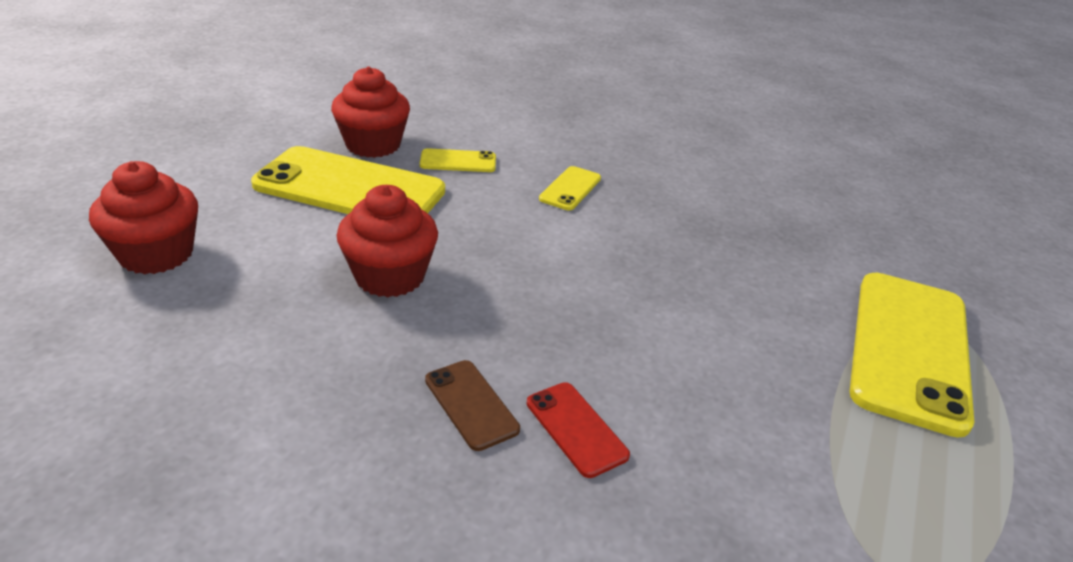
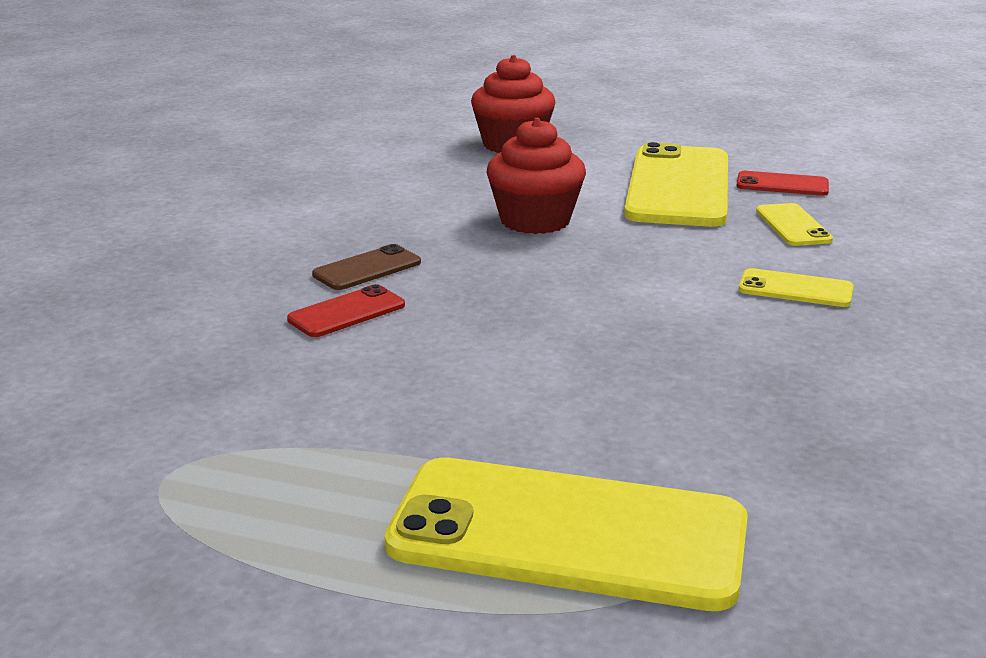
camera: 85 degrees right, 10 degrees down
(373, 145) = (782, 185): red cupcake -> red phone

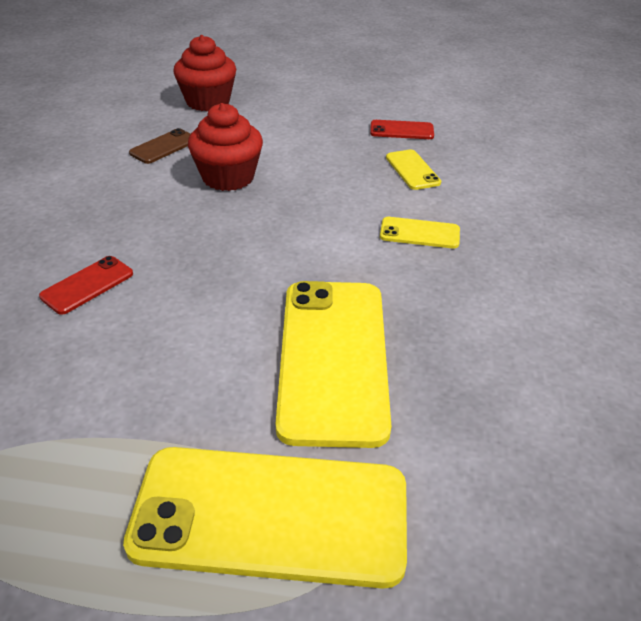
camera: 10 degrees left, 15 degrees up
(367, 269) = (102, 236): brown phone -> brown phone (163, 147)
(678, 187) = (329, 137): yellow phone -> yellow phone (333, 358)

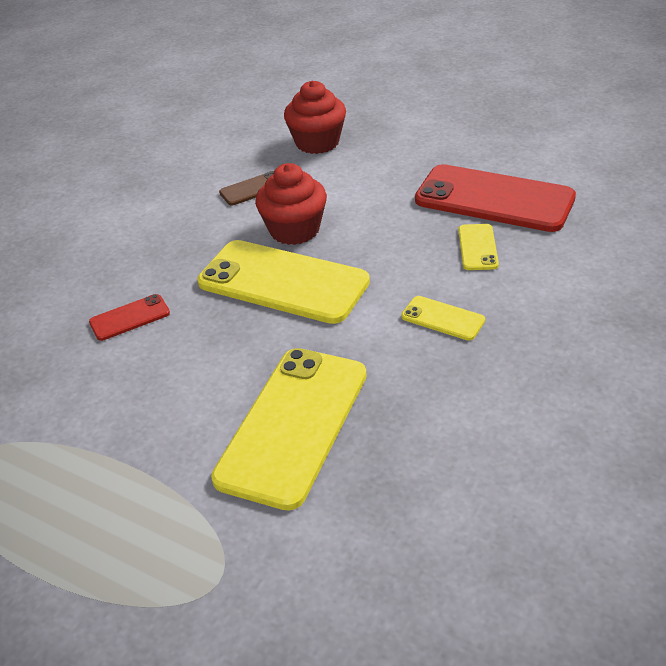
camera: 25 degrees right, 0 degrees up
(270, 516) = (175, 542): yellow phone -> yellow phone (283, 282)
(401, 130) = (494, 199): red phone -> red phone, size x2.23

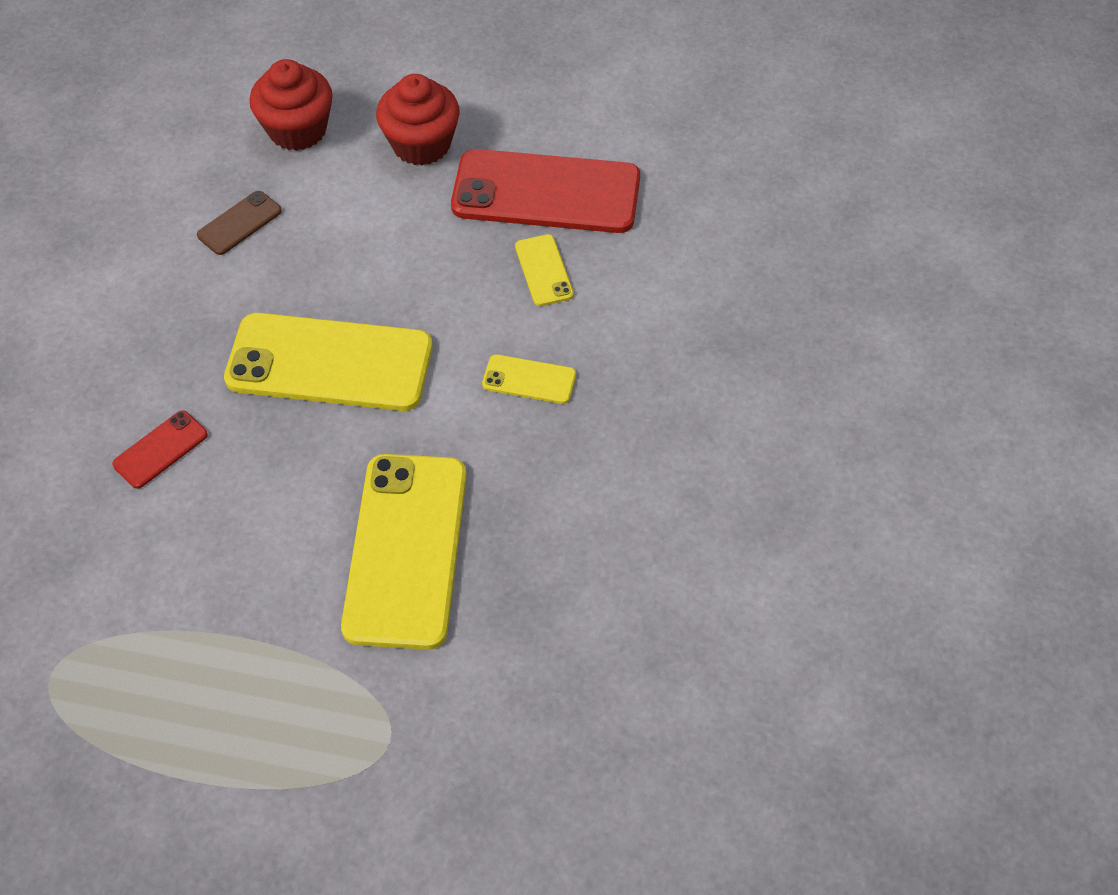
camera: 20 degrees left, 15 degrees up
(294, 230) = (317, 281): red cupcake -> red cupcake (421, 144)

